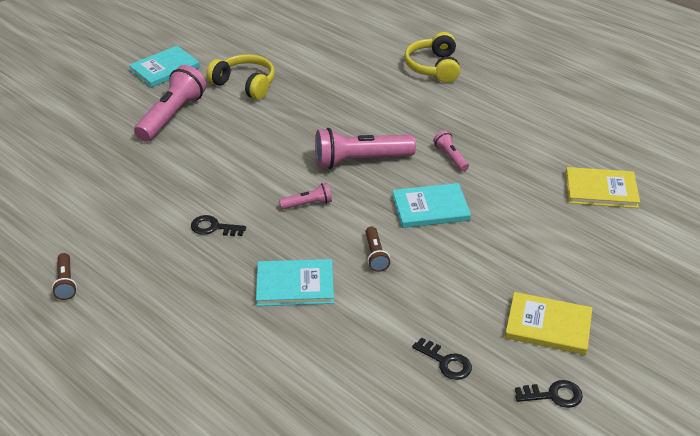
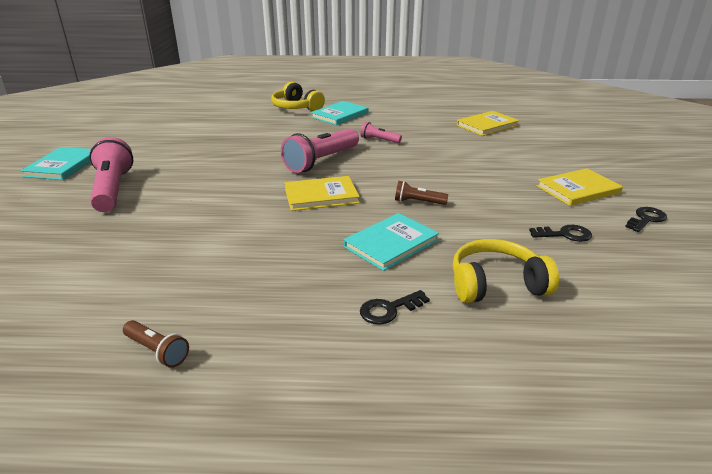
camera: 40 degrees left, 10 degrees down
(213, 227) = (262, 240): black key -> black key (389, 309)
(245, 84) = (159, 153): yellow headphones -> yellow headphones (496, 284)
(308, 204) = (321, 196): pink flashlight -> yellow book
(375, 255) = (418, 202): brown flashlight -> brown flashlight turned 150 degrees clockwise
(430, 208) = (410, 166): turquoise book -> turquoise book (340, 115)

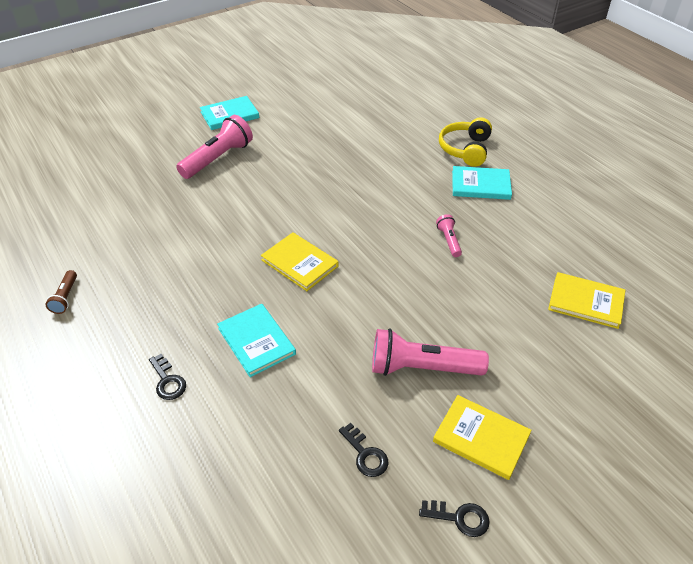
camera: 55 degrees right, 15 degrees up
(321, 161) = (363, 229): pink flashlight -> pink flashlight (422, 368)
(389, 309) = (168, 381): black key -> black key turned 150 degrees counterclockwise
(391, 243) = (256, 341): turquoise book -> turquoise book turned 45 degrees clockwise
(418, 202) = (341, 326): brown flashlight -> none
(496, 284) = (242, 431): yellow headphones -> none

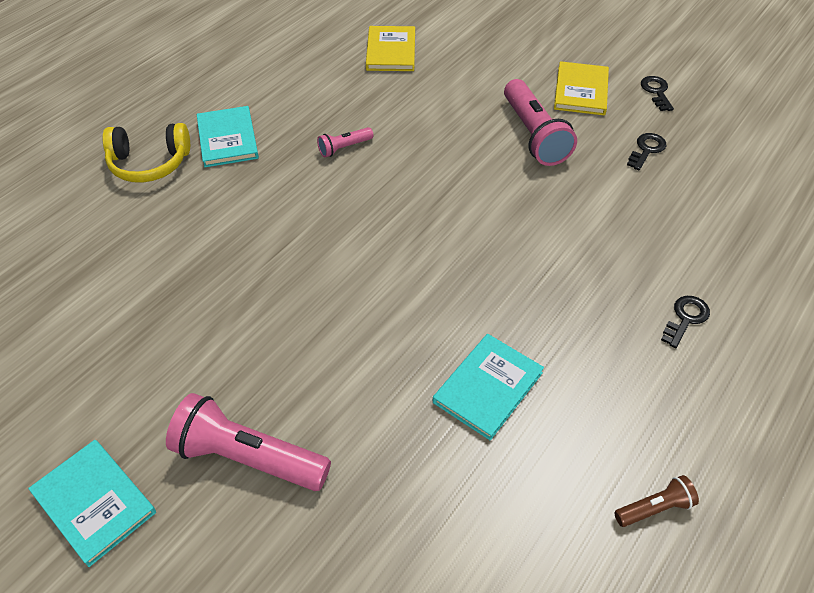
camera: 110 degrees left, 5 degrees up
(256, 341) = (584, 262): turquoise book -> turquoise book (487, 387)
(300, 263) = (445, 264): yellow book -> none

